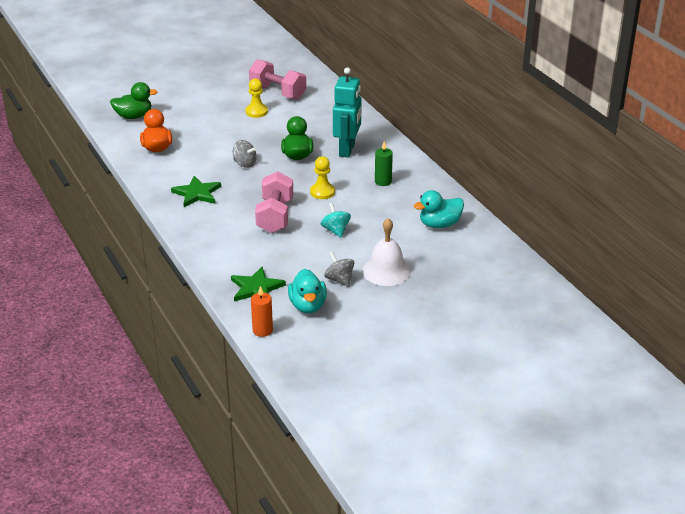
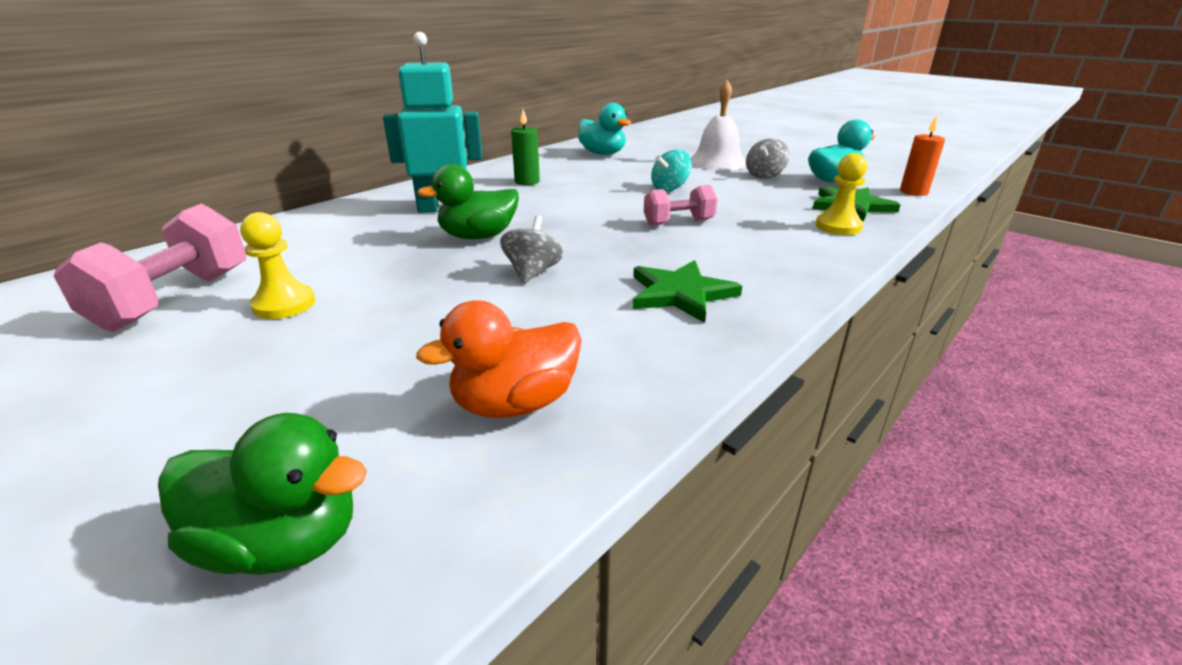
camera: 110 degrees left, 5 degrees down
(134, 116) = (282, 542): green duck -> green duck turned 135 degrees clockwise
(275, 216) = (678, 222): pink dumbbell -> pink dumbbell, size x0.61
(322, 192) = (583, 206): yellow pawn -> yellow pawn (838, 226)

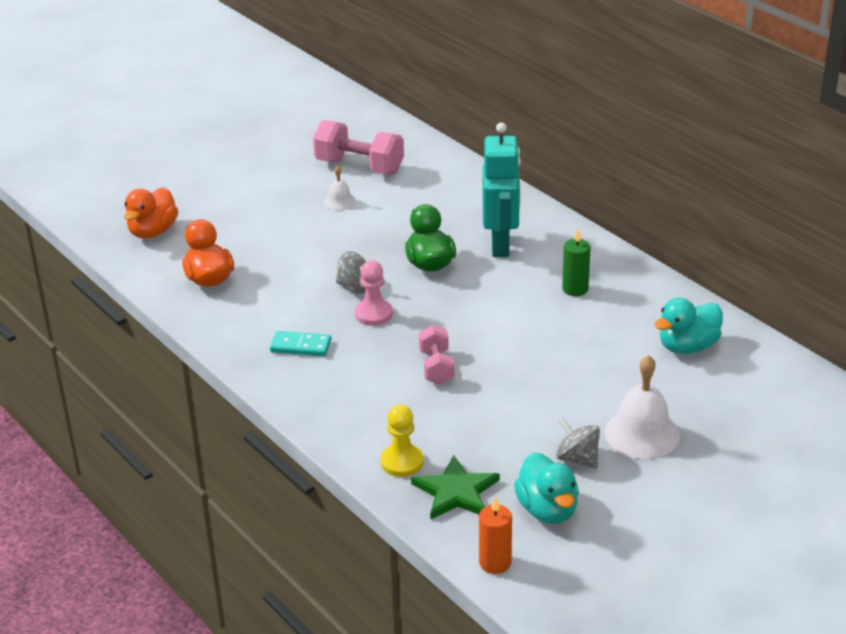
camera: 100 degrees right, 5 degrees up
(282, 542) = (153, 232): green duck -> orange duck
(284, 304) = (339, 201): yellow pawn -> white bell
(591, 257) = (373, 314): none -> pink pawn
(670, 188) = (538, 378): turquoise spinning top -> none
(681, 294) = (301, 346): green star -> turquoise domino

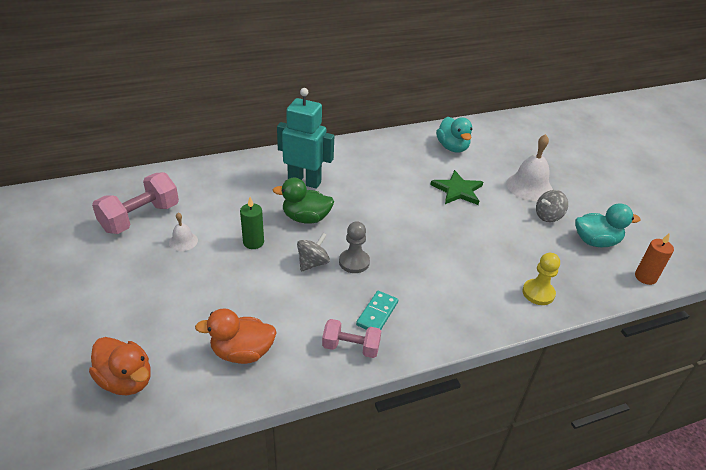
camera: 75 degrees left, 5 degrees up
(373, 314) = (354, 262): pink pawn -> grey pawn
(436, 367) = (434, 248): pink dumbbell -> pink dumbbell (351, 347)
(456, 492) = (574, 275): green star -> green star (457, 190)
(575, 289) = (374, 167): green candle -> green candle (253, 242)

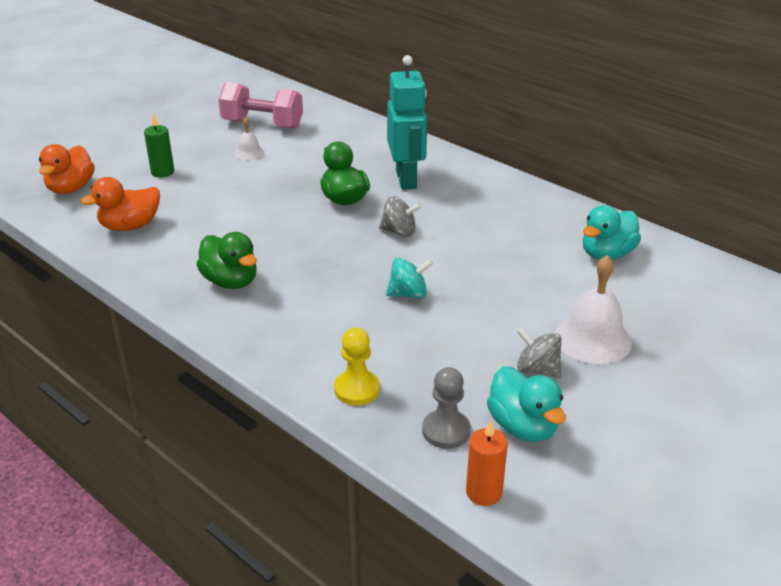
camera: 65 degrees right, 5 degrees down
(242, 352) = (130, 226): orange duck -> orange duck turned 90 degrees counterclockwise
(253, 242) = (278, 184): green candle -> green candle (162, 172)
(313, 263) = (276, 224): grey spinning top -> grey spinning top (399, 232)
(351, 347) = (172, 279): pink dumbbell -> none
(354, 262) = (299, 246): grey pawn -> grey pawn (446, 431)
(377, 313) = (231, 281): turquoise domino -> green duck
(447, 234) = (408, 294): none -> turquoise spinning top
(457, 190) = (510, 281): green star -> none

